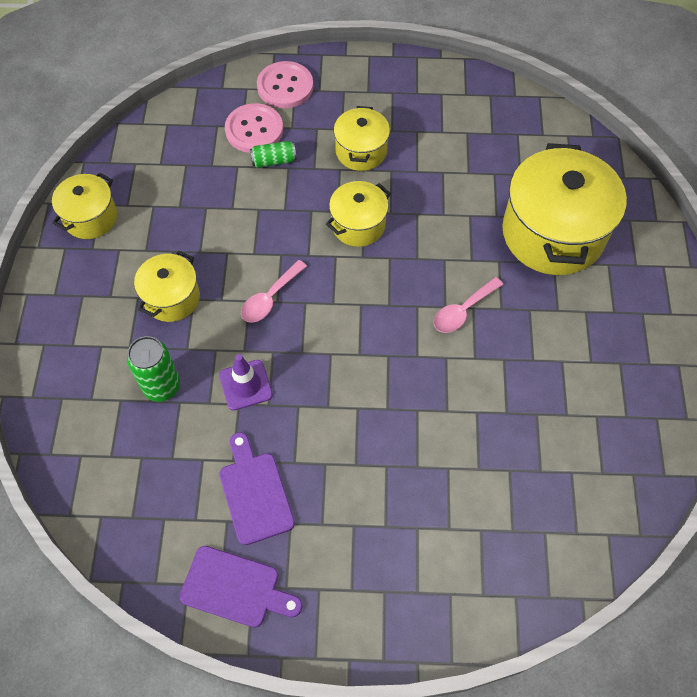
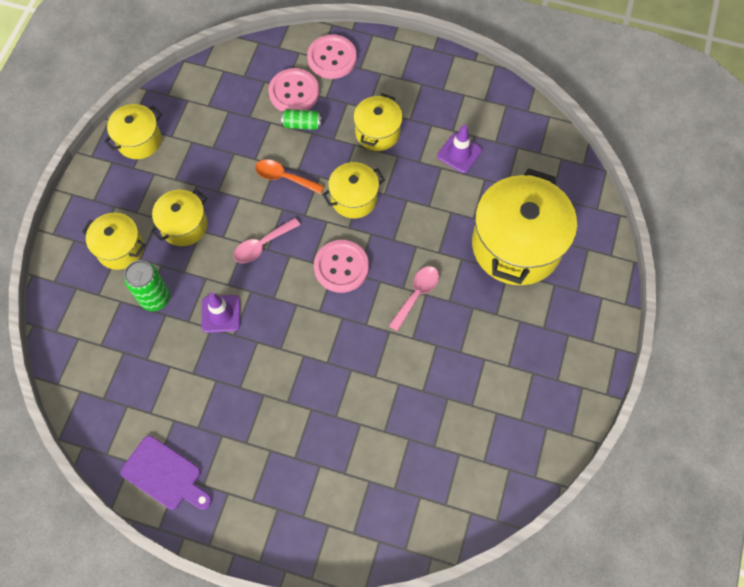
camera: 15 degrees right, 5 degrees up
(103, 341) = (120, 248): none -> yellow pot
(255, 493) = (202, 404): purple cutting board -> none
(272, 220) = (284, 177): none -> orange spoon
(368, 301) = (341, 267): none -> pink button
(457, 153) = (459, 153): none -> purple traffic cone
(463, 310) = (416, 295): pink spoon -> pink spoon turned 150 degrees clockwise

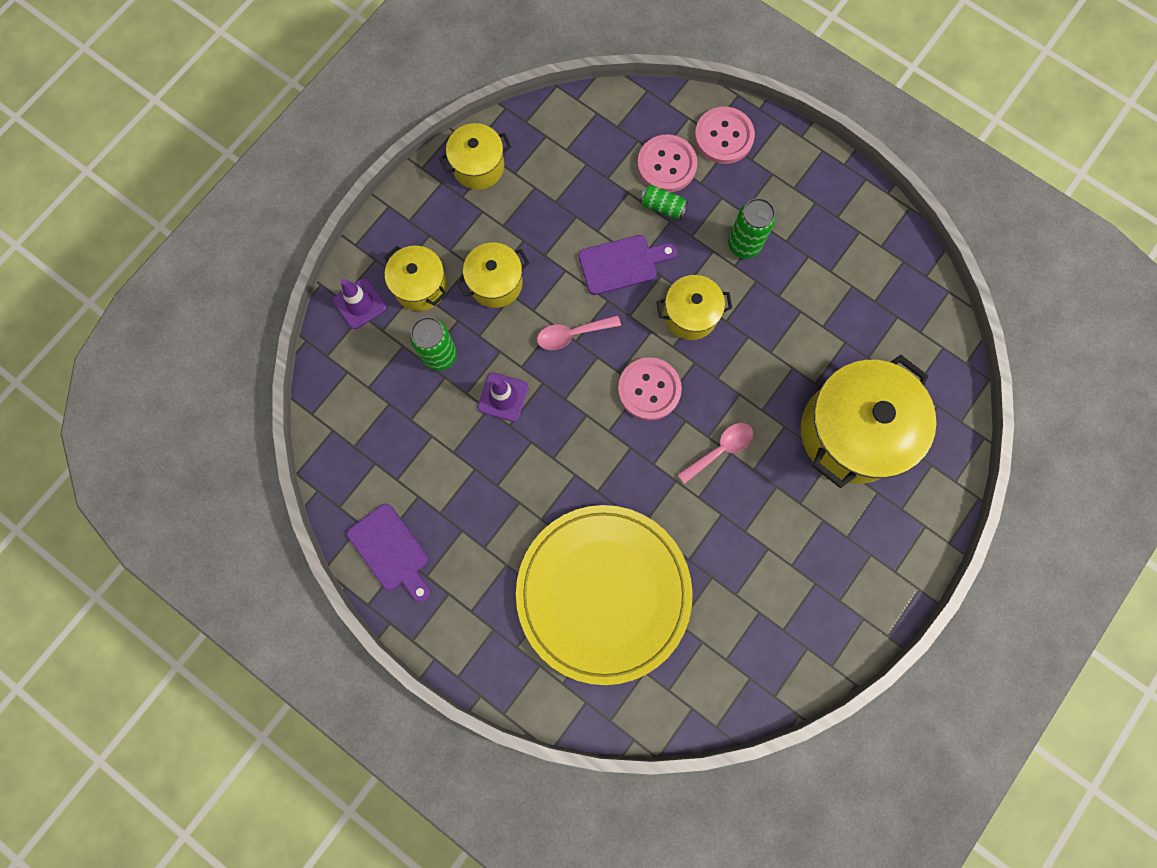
camera: 20 degrees right, 10 degrees up
(284, 177) = (622, 264): orange spoon -> purple cutting board
(362, 444) = (603, 593): none -> yellow plate
(377, 132) = (744, 245): yellow pot -> green can
(459, 153) = (827, 301): purple traffic cone -> purple traffic cone (360, 303)

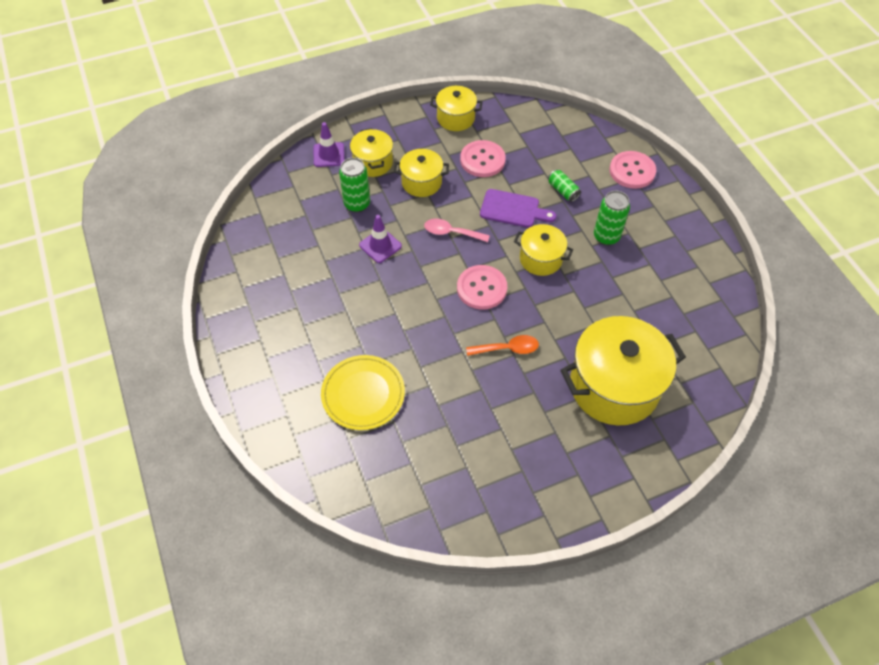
camera: 30 degrees right, 20 degrees down
(391, 551) = (243, 295): purple cutting board -> none
(603, 593) = (363, 394): yellow plate -> yellow plate, size x0.58
(666, 165) = (581, 169): pink button -> pink button (482, 160)
(720, 450) = (507, 349): pink spoon -> orange spoon

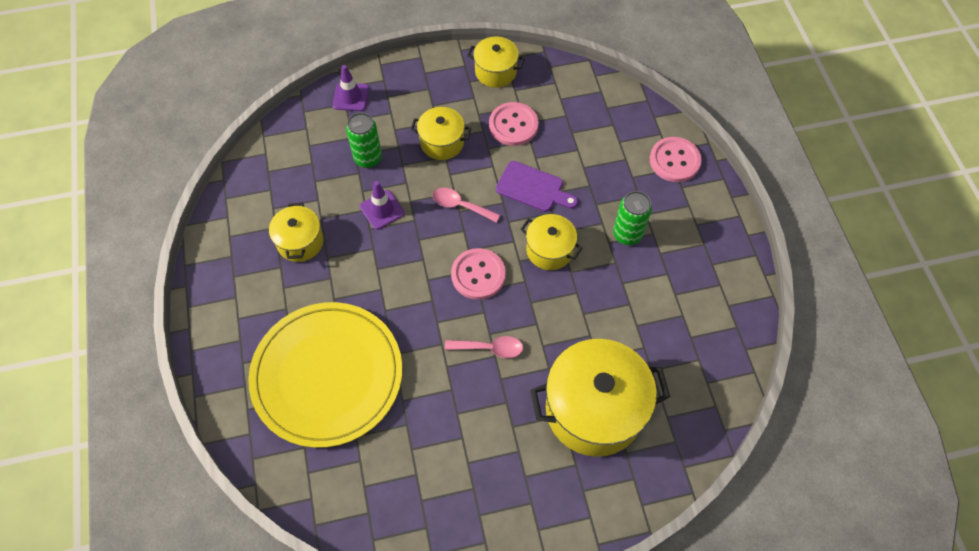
camera: 10 degrees right, 5 degrees up
(363, 394) = (327, 375): yellow plate -> yellow plate, size x1.71
(373, 163) = (395, 112): yellow pot -> yellow pot (300, 242)
(507, 349) = (489, 348): orange spoon -> pink spoon
(563, 190) = (592, 173): green can -> none

